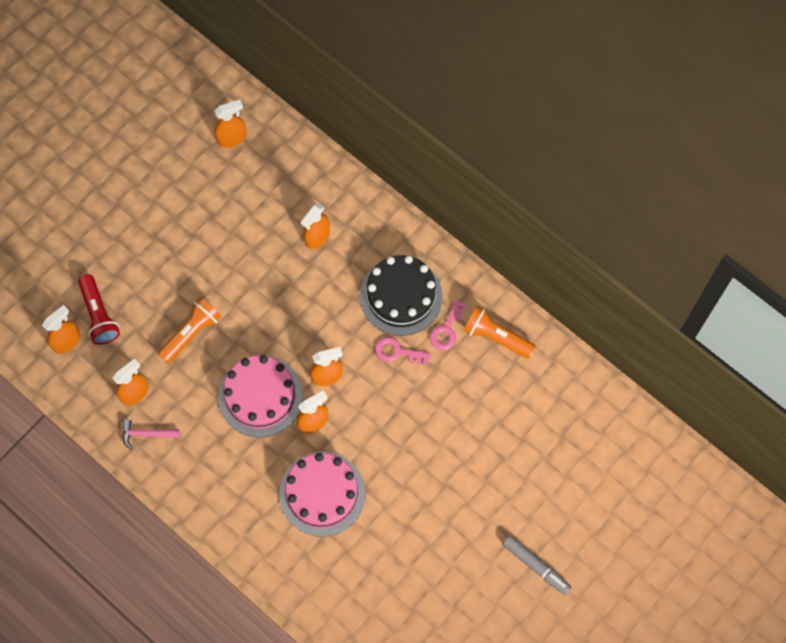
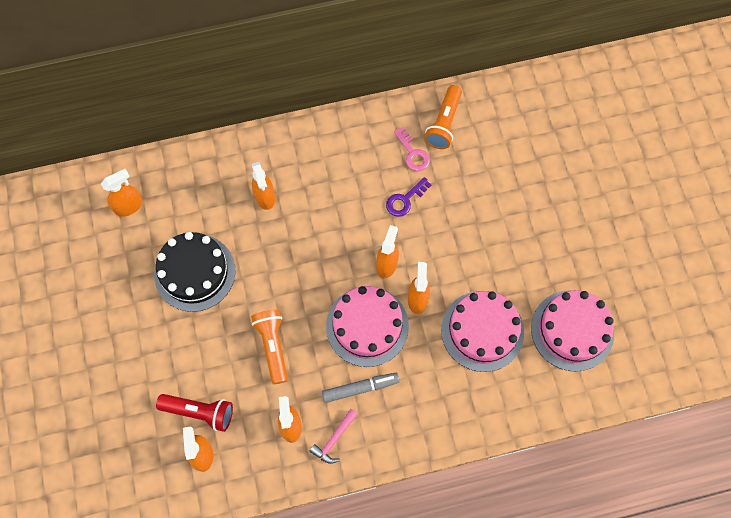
camera: 55 degrees left, 0 degrees up
(232, 138) = (129, 206): orange spray bottle -> orange spray bottle turned 45 degrees clockwise
(376, 570) = (572, 330): none -> pink cake
(397, 352) = (405, 200): pink key -> purple key
(401, 296) = (361, 168): black cake -> black cake (195, 272)
(496, 337) = (444, 123): orange flashlight -> orange flashlight turned 45 degrees counterclockwise
(536, 566) = (643, 213): grey marker -> grey marker (360, 388)

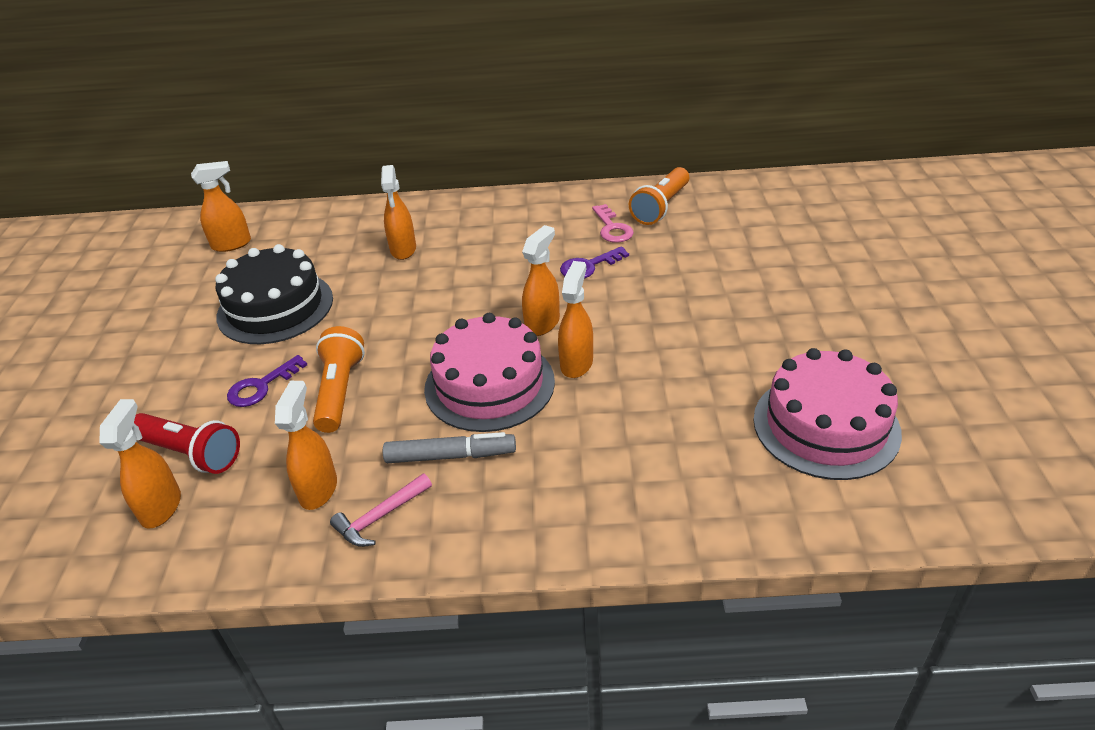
camera: 15 degrees right, 30 degrees down
(219, 349) = (261, 386): none -> purple key
(482, 331) = (671, 409): pink cake -> none

